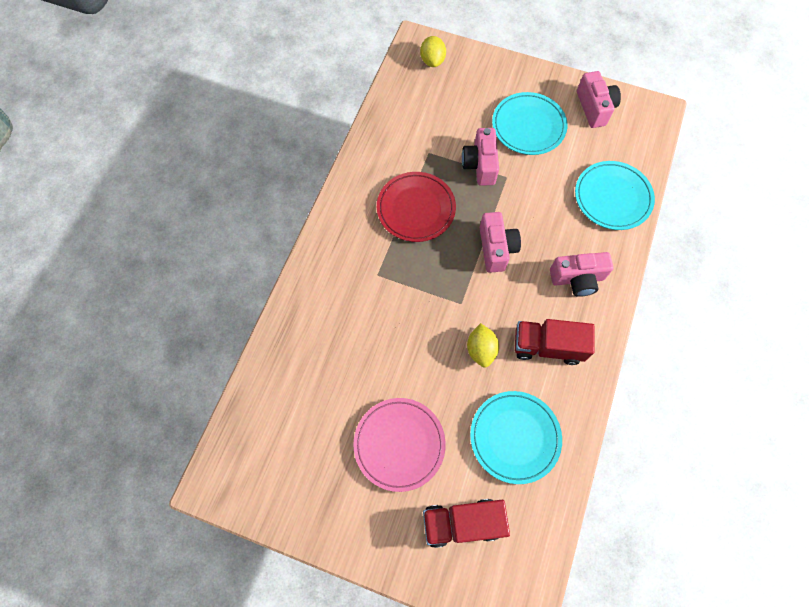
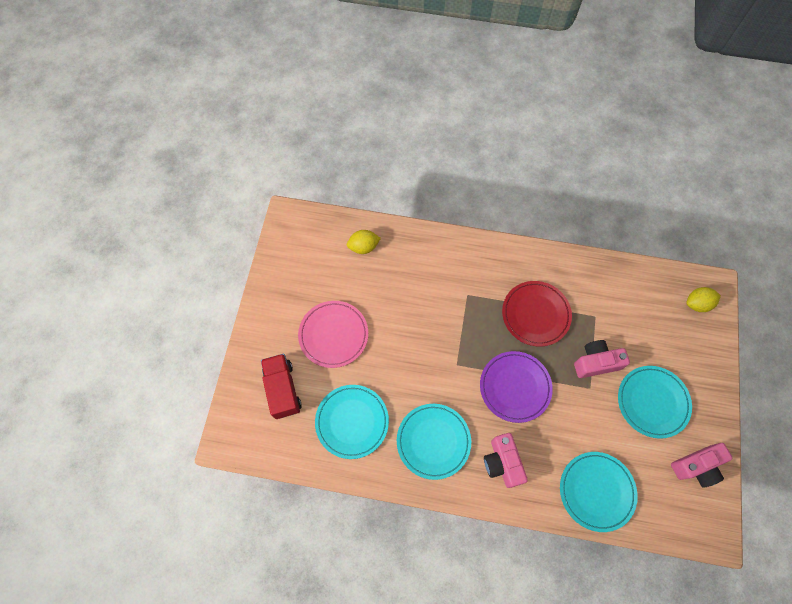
camera: 80 degrees right, 0 degrees up
(481, 350) = (419, 386): yellow lemon -> yellow lemon (363, 247)
(496, 248) = (515, 387): pink camera -> purple plate
(547, 346) = (433, 441): red truck -> turquoise plate

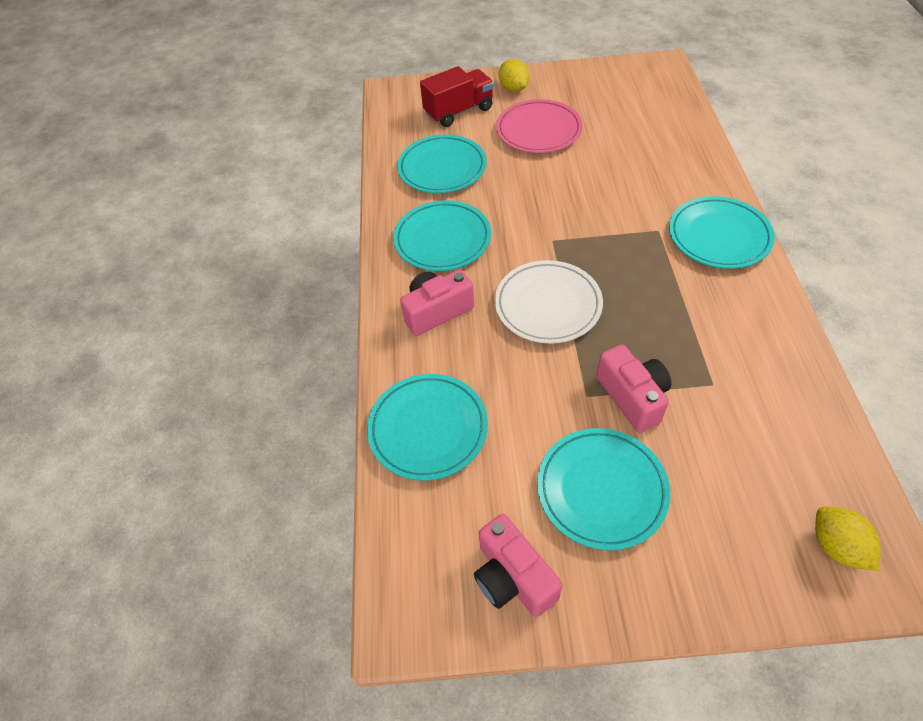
camera: 80 degrees right, 15 degrees down
(363, 247) = (665, 126): yellow lemon -> yellow lemon (513, 89)
(483, 262) = (719, 236): none -> turquoise plate
(515, 387) = (548, 305): purple plate -> white plate
(535, 314) = (671, 308): red plate -> none

